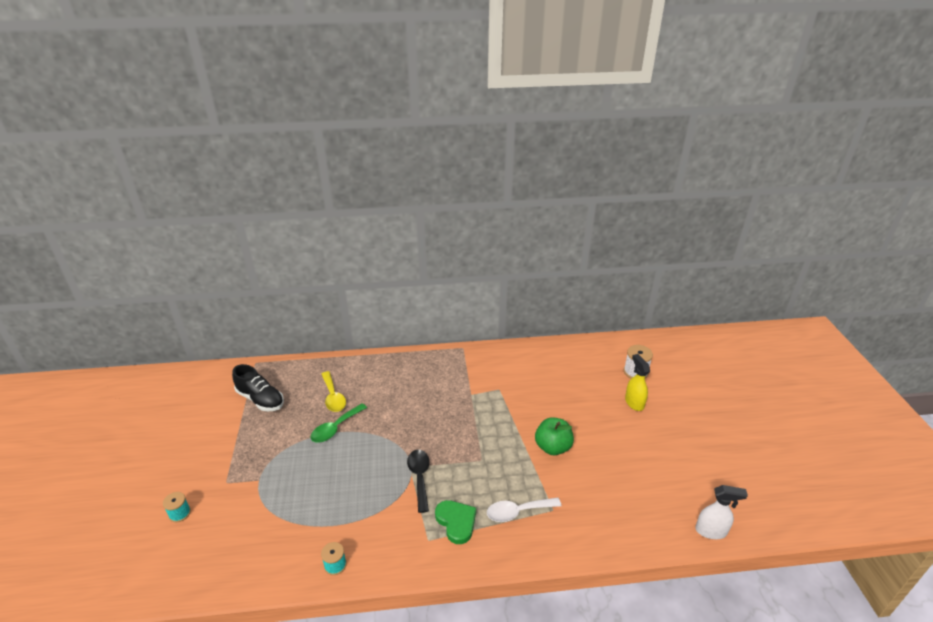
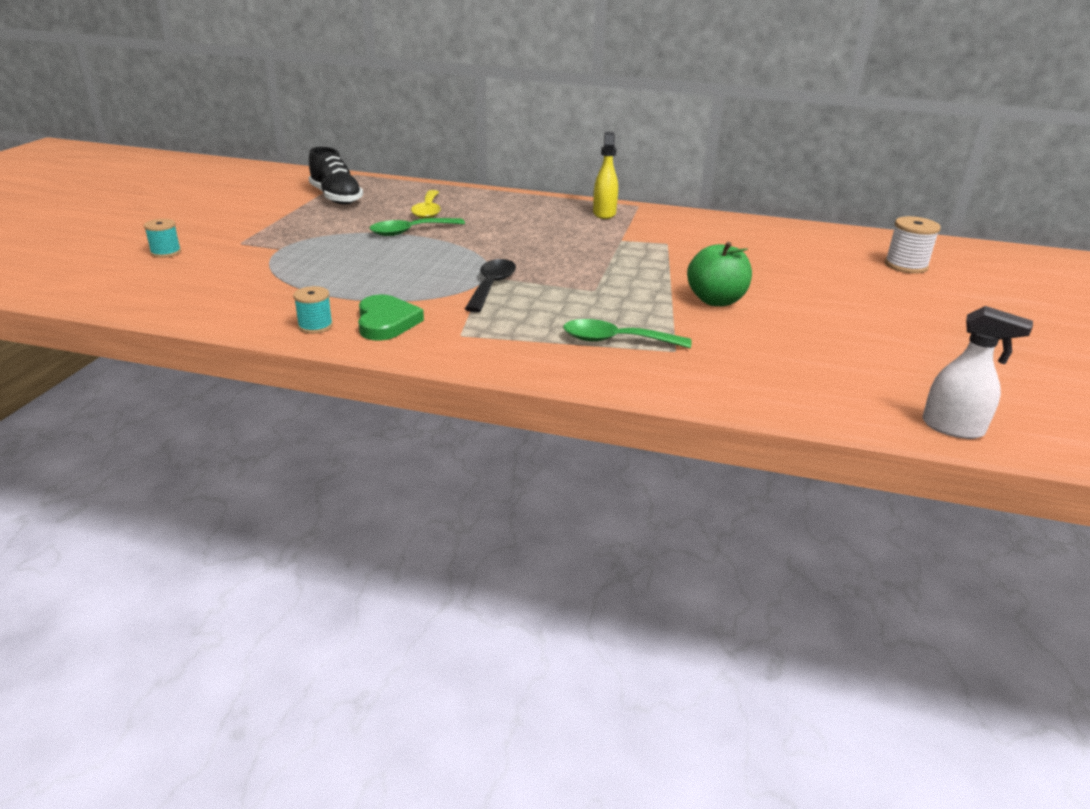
camera: 20 degrees right, 5 degrees down
(456, 522) = (514, 329): green heart -> green heart (386, 322)
(518, 512) = (616, 340): white spoon -> green spoon
(634, 403) = (884, 289): yellow spray bottle -> yellow spray bottle (604, 213)

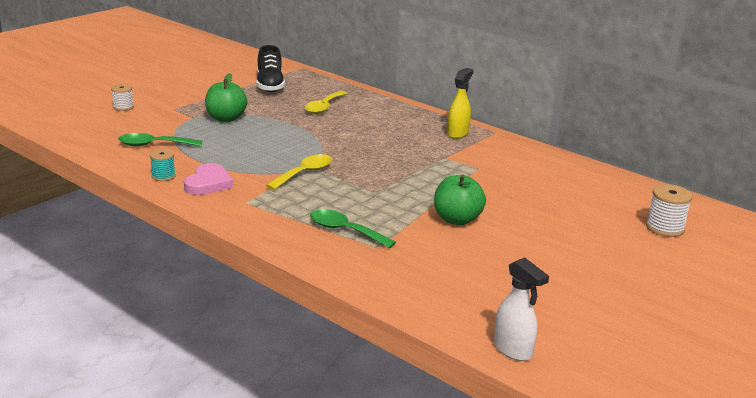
camera: 25 degrees right, 5 degrees down
(166, 252) = (123, 107): turquoise spool -> white spool
(322, 242) = (226, 118): none -> green apple
(386, 322) = (208, 183): green heart -> pink heart
(410, 232) = (293, 121): green spoon -> green spoon (154, 145)
(491, 286) = (304, 173): black spoon -> yellow spoon

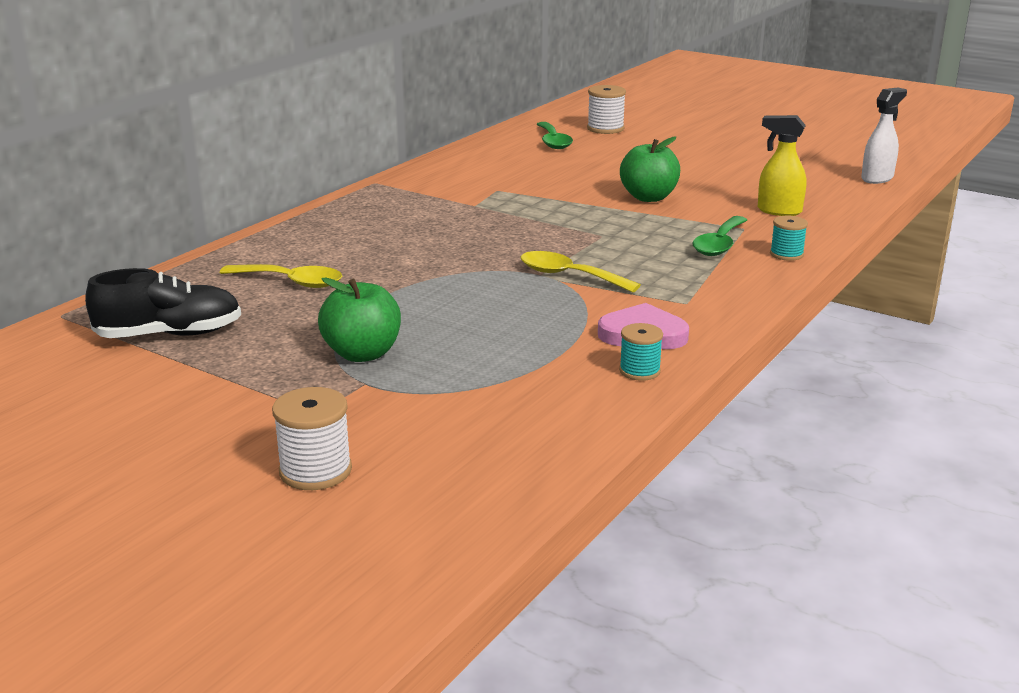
camera: 95 degrees left, 0 degrees up
(123, 107) = (315, 471): white spool -> white spool, size x1.50
(154, 145) = (514, 400): green spoon -> green spoon (553, 142)
(316, 253) = (786, 254): none -> turquoise spool
(458, 133) = (386, 200): yellow spray bottle -> yellow spray bottle (778, 211)

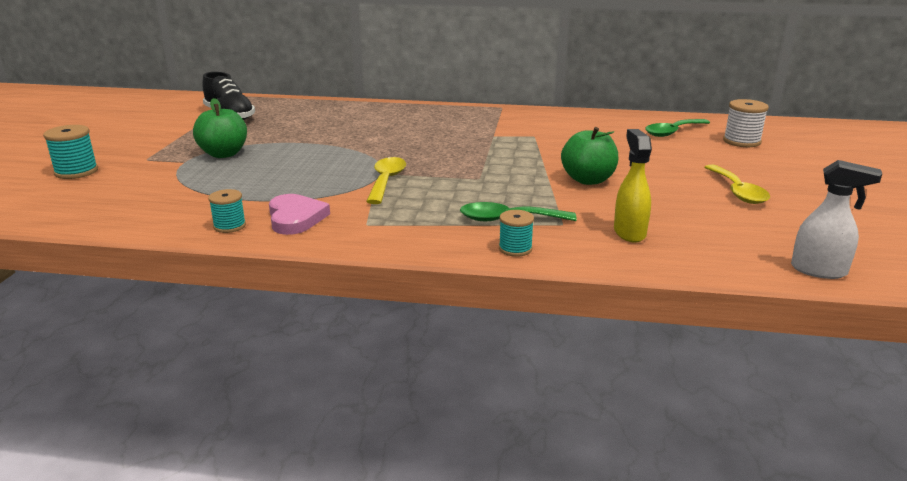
camera: 65 degrees right, 0 degrees up
(291, 282) = (316, 122): yellow spoon -> yellow spoon (737, 191)
(315, 471) = (76, 172): white spool -> turquoise spool

